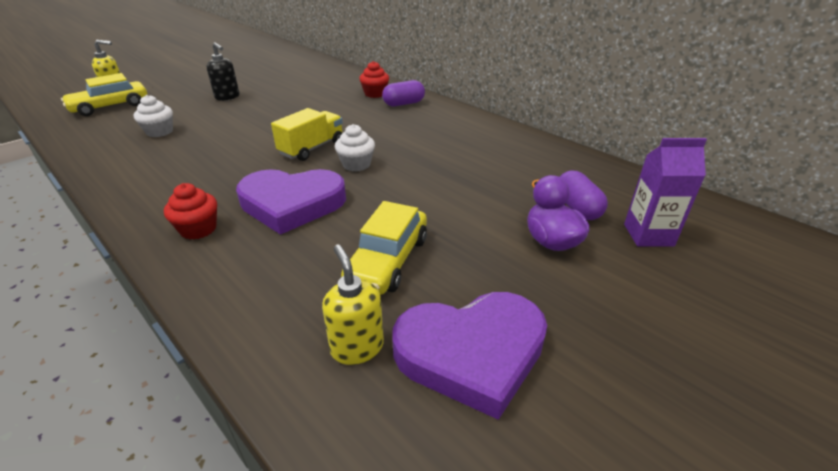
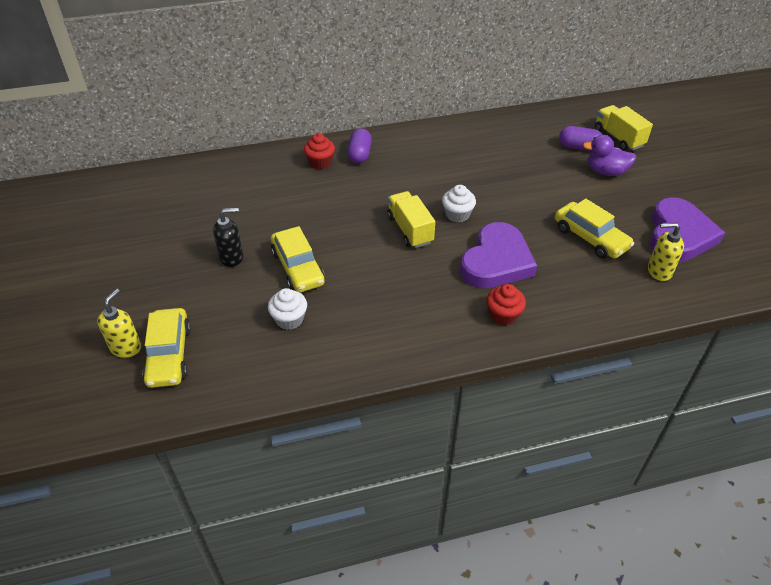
camera: 60 degrees left, 10 degrees up
(227, 119) = (298, 268): none -> yellow car
(648, 235) = (618, 138): purple carton -> yellow truck

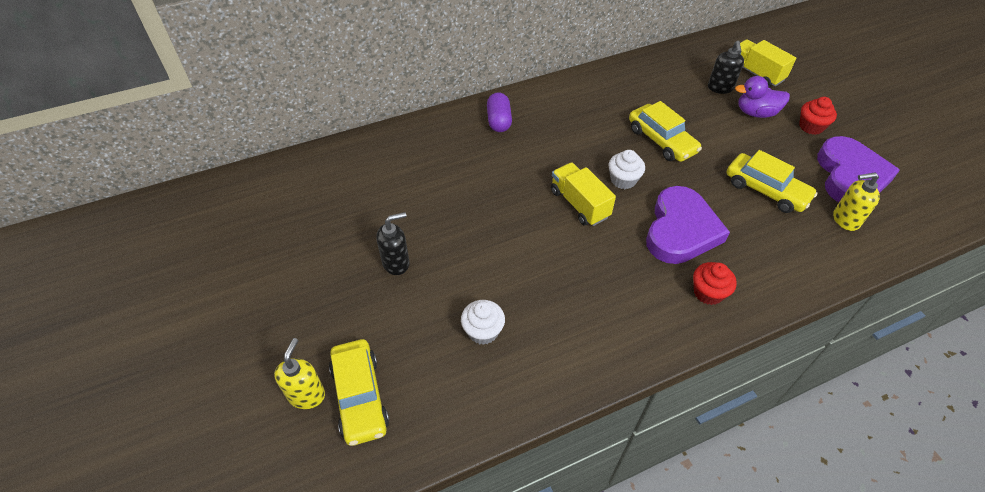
camera: 10 degrees left, 5 degrees up
(298, 268) = (473, 266): yellow car -> yellow car (661, 140)
(320, 162) = (459, 135): red cupcake -> red cupcake (811, 127)
(578, 147) = (720, 88): purple capsule -> black soap dispenser

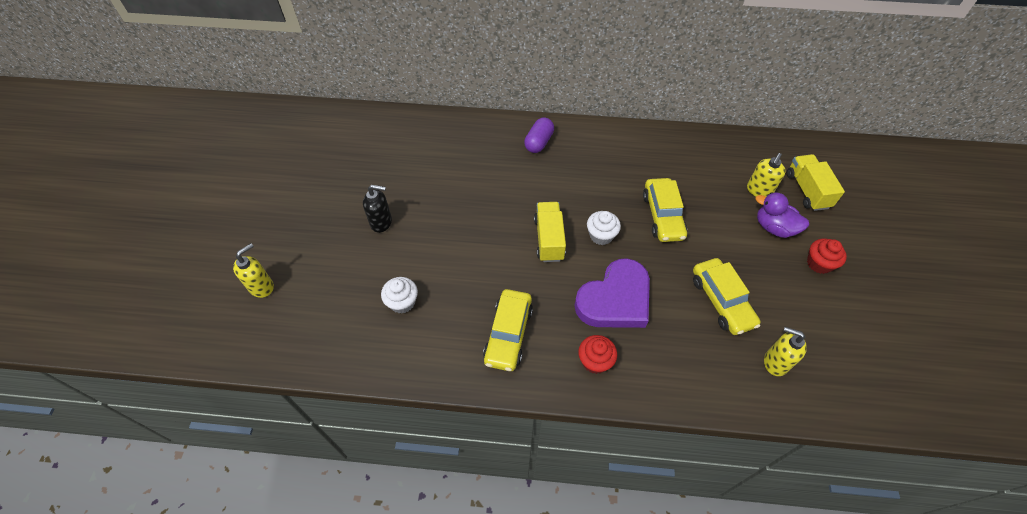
camera: 30 degrees right, 5 degrees up
(360, 397) = (291, 305): yellow car -> yellow car (508, 334)
(720, 88) = (759, 190): black soap dispenser -> yellow soap dispenser
(850, 176) = (817, 326): purple heart -> none

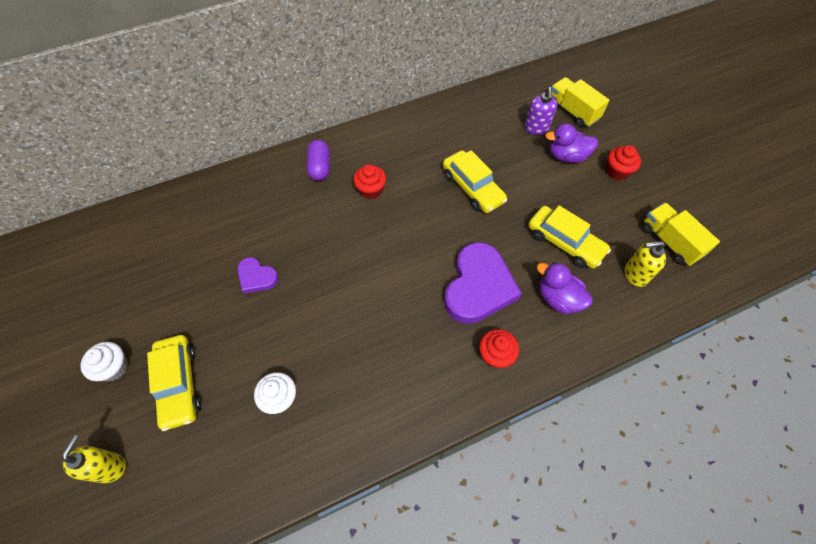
camera: 30 degrees left, 5 degrees up
(381, 222) = (206, 325): black soap dispenser -> none
(438, 205) = (257, 277): none -> purple heart
(508, 334) = (404, 373): yellow car -> yellow car (179, 384)
(549, 239) = (386, 259): yellow truck -> yellow truck (669, 241)
(570, 178) = (371, 190): none -> red cupcake
(601, 235) = (431, 232): white cupcake -> white cupcake (114, 367)
(683, 345) = (558, 298): none -> purple duck
(759, 190) = (536, 128): yellow soap dispenser -> purple soap dispenser

